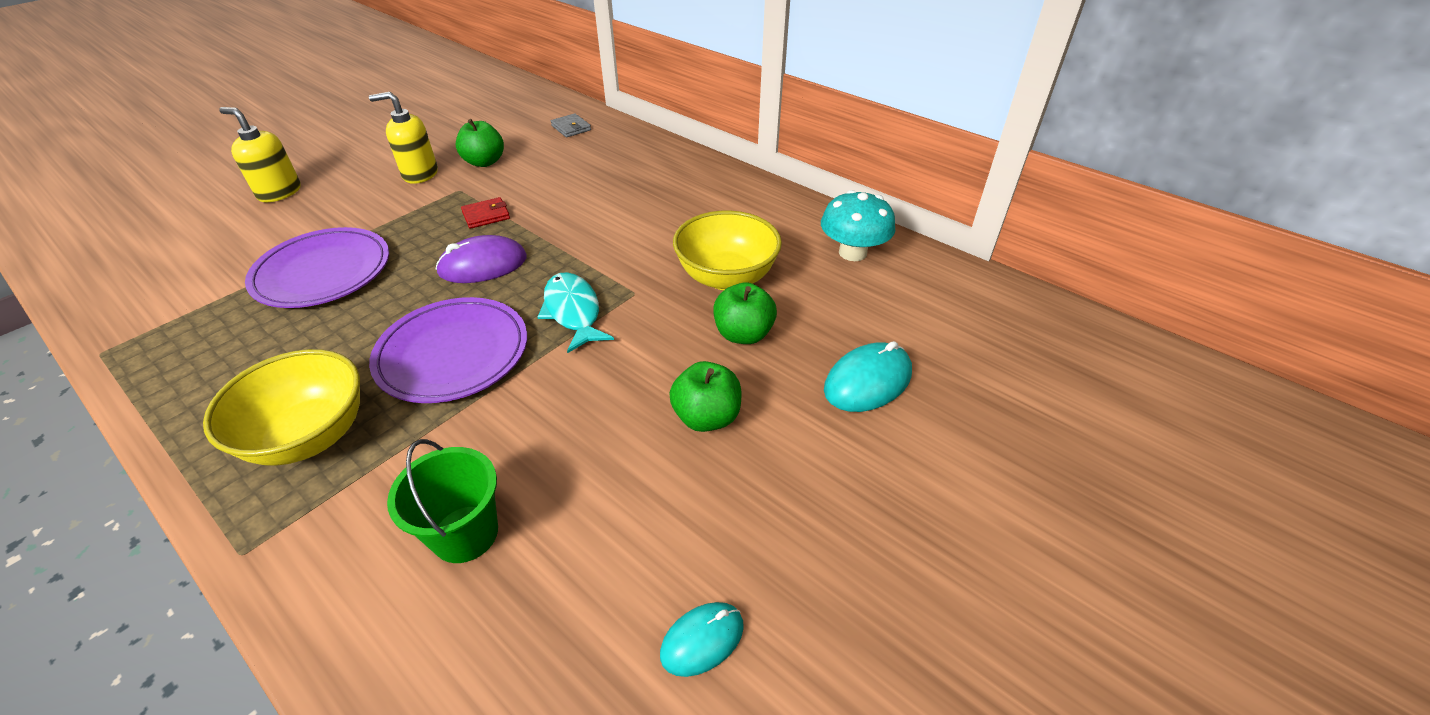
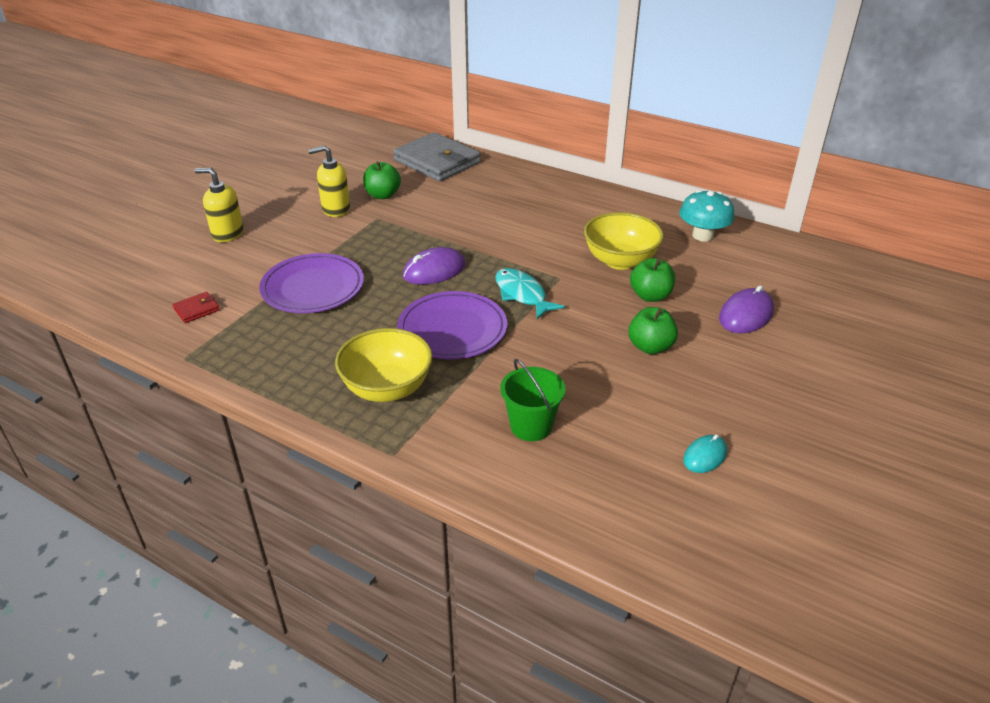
camera: 10 degrees left, 5 degrees down
(486, 215) = (412, 235): red wallet -> red wallet (197, 309)
(571, 128) = (437, 162): grey wallet -> grey wallet, size x2.42
(867, 381) = (746, 315): turquoise mouse -> purple mouse

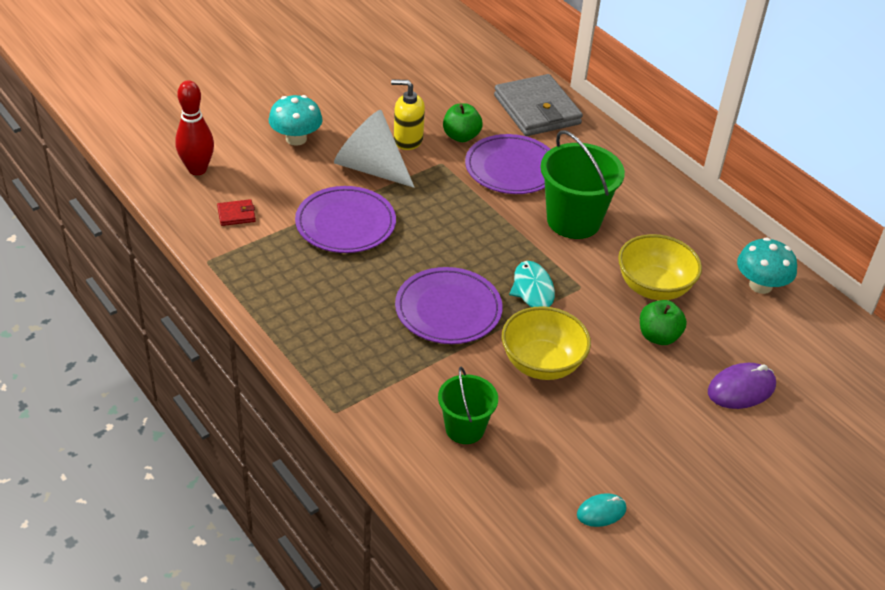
camera: 20 degrees right, 5 degrees up
(137, 282) = (197, 169): none -> red bowling pin
(227, 234) = (296, 139): yellow soap dispenser -> turquoise mushroom
(312, 238) = (370, 168): none -> white cone
(387, 388) = (360, 349): yellow bowl -> yellow bowl (542, 364)
(434, 270) = (465, 240): purple mouse -> none
(441, 207) = (511, 168): none -> purple plate
(520, 231) = (573, 221): none -> green bucket
(650, 347) = (622, 390): green apple -> none

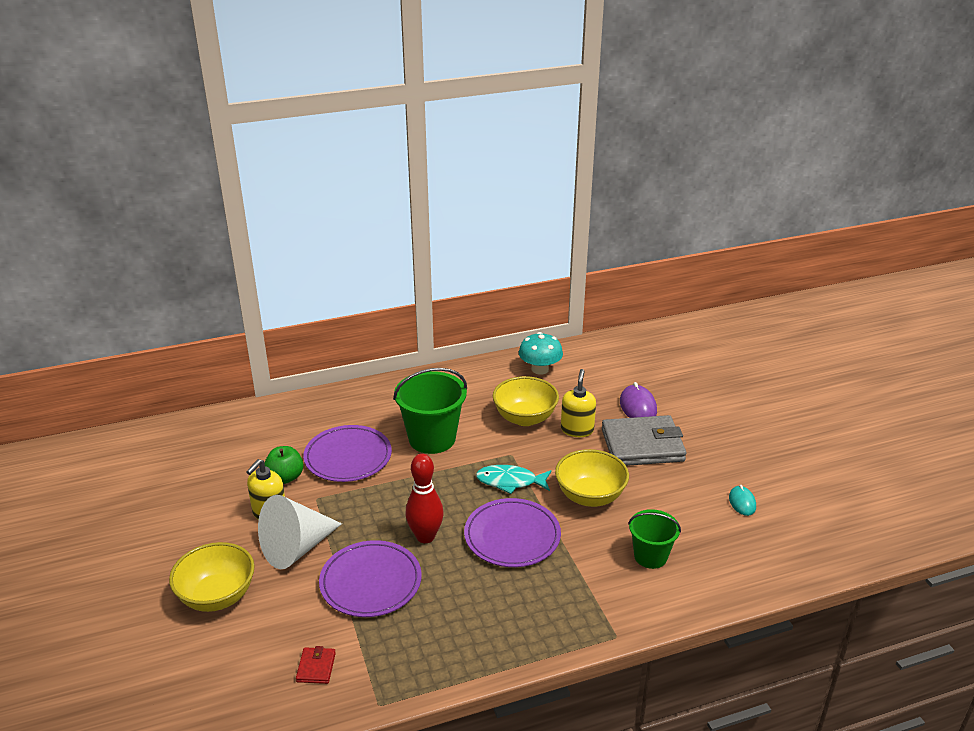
camera: 70 degrees left, 10 degrees down
(197, 169) = (220, 692): red bowling pin -> red bowling pin (425, 536)
(296, 139) = (217, 596): turquoise mushroom -> yellow bowl
(537, 110) = (276, 423): grey wallet -> grey wallet (642, 445)
(658, 336) = (577, 429): green apple -> yellow soap dispenser

